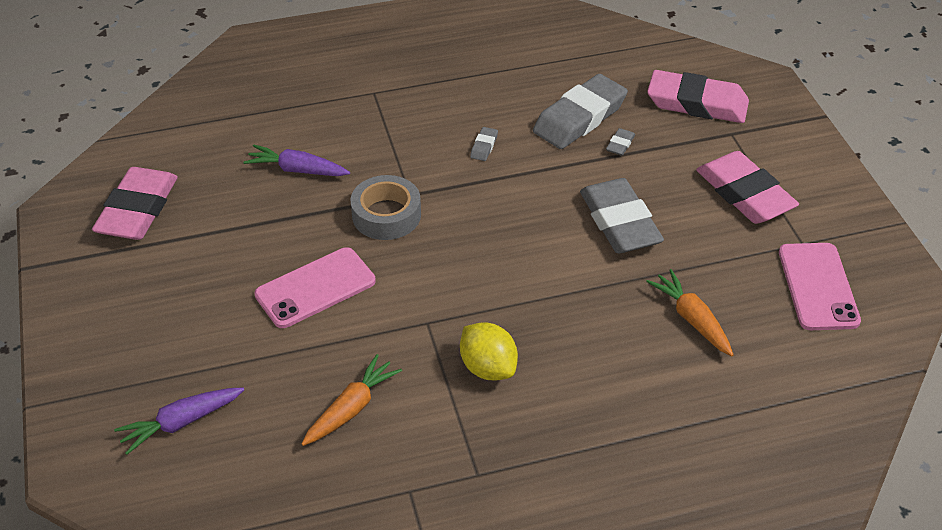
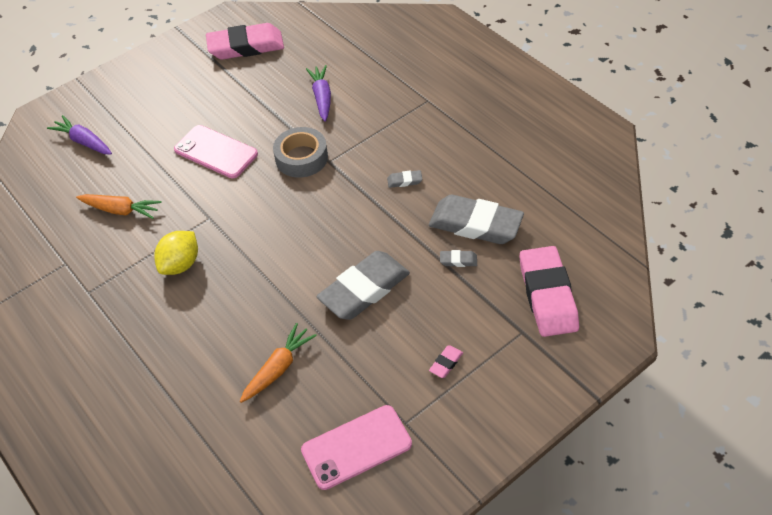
camera: 70 degrees right, 5 degrees up
(744, 194) = (446, 363): pink eraser -> pink eraser, size x0.40

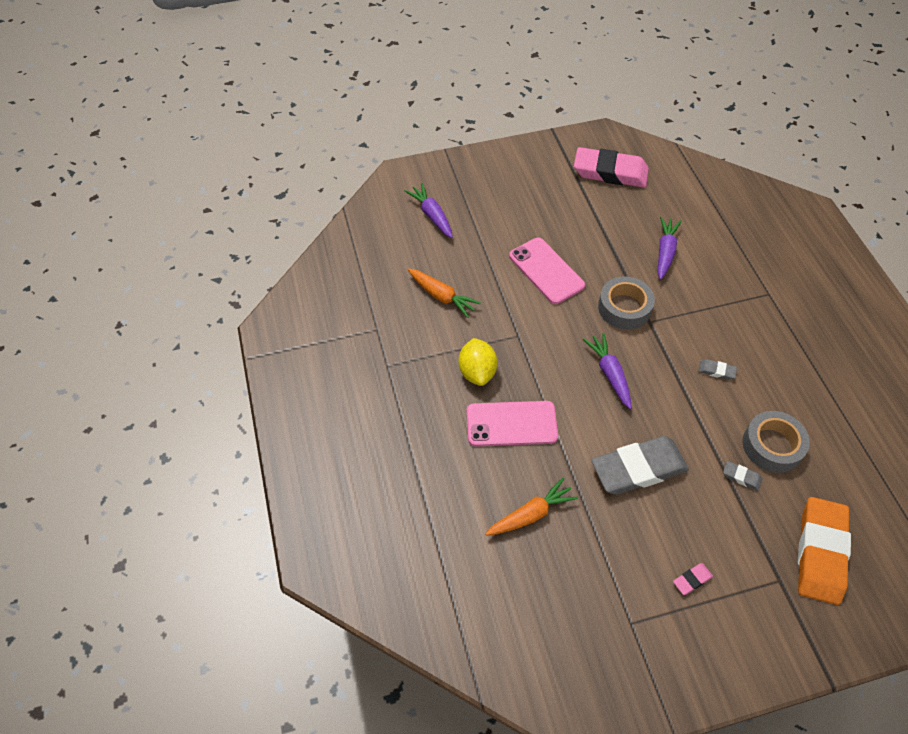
camera: 20 degrees right, 5 degrees up
(181, 264) = (477, 372): yellow lemon -> yellow lemon turned 60 degrees counterclockwise
(308, 219) = (609, 373): none -> purple carrot
(356, 447) = (576, 627): pink phone -> pink phone (511, 424)
(475, 224) = (772, 446): grey eraser -> grey tape
(547, 295) = (820, 552): pink eraser -> orange eraser

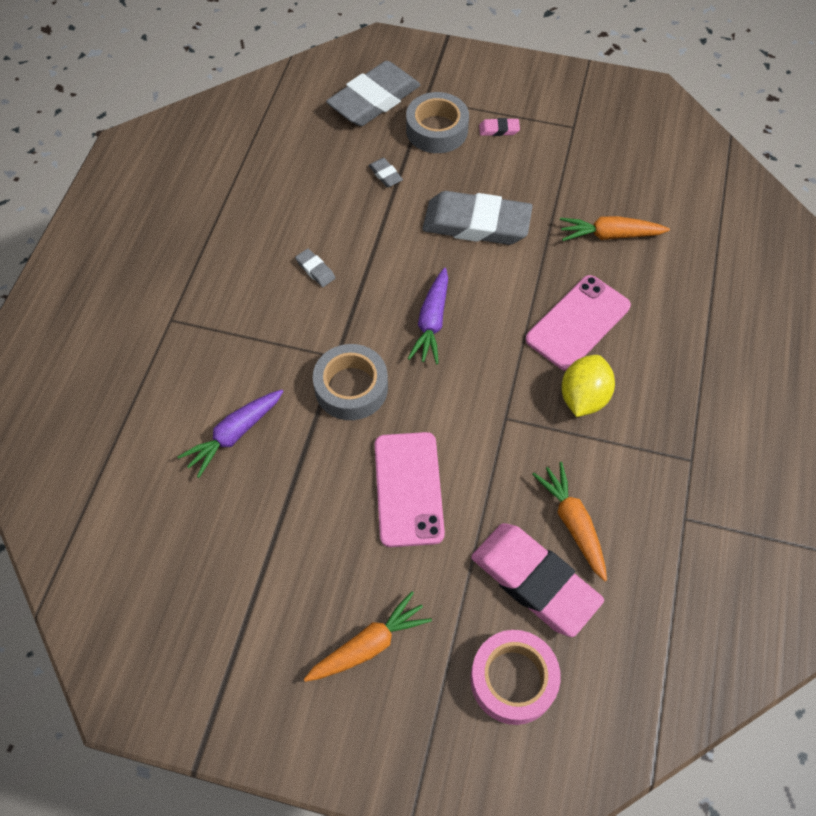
camera: 150 degrees left, 5 degrees up
(432, 215) = (513, 679): purple carrot -> pink tape
(511, 424) = (578, 323): pink phone -> pink phone turned 75 degrees counterclockwise
(512, 198) = (369, 645): none -> orange carrot
(610, 172) = (185, 610): pink eraser -> pink eraser (534, 581)
(772, 446) = (331, 184): grey tape -> grey tape (437, 130)
(820, 552) = (374, 100): orange eraser -> grey eraser

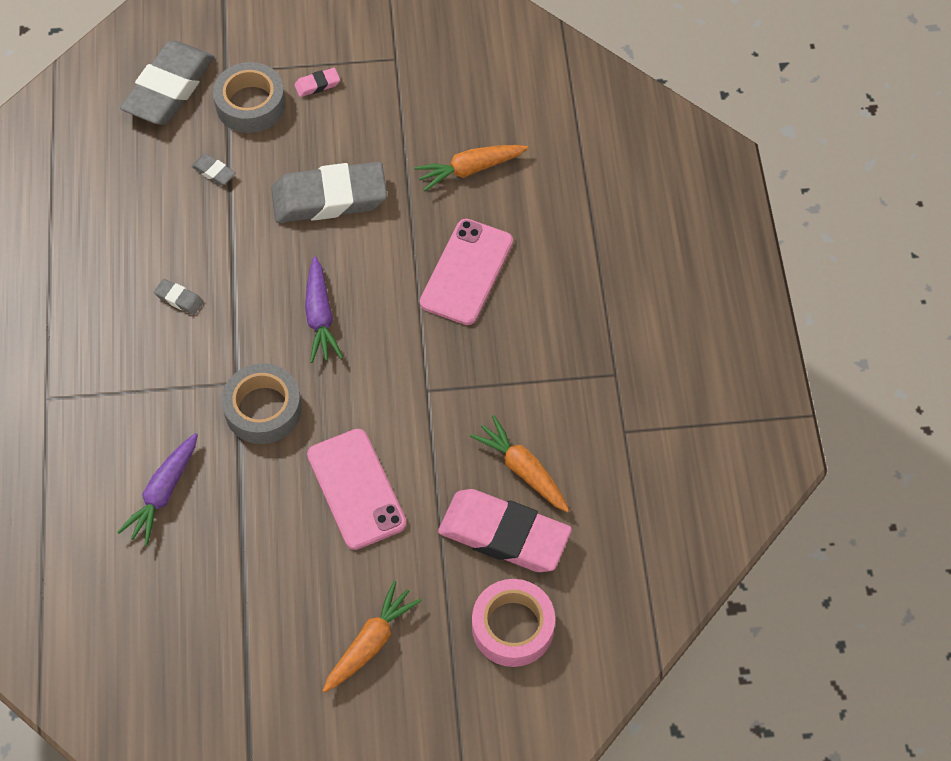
camera: 20 degrees left, 0 degrees up
(583, 397) = (495, 346): yellow lemon -> none

